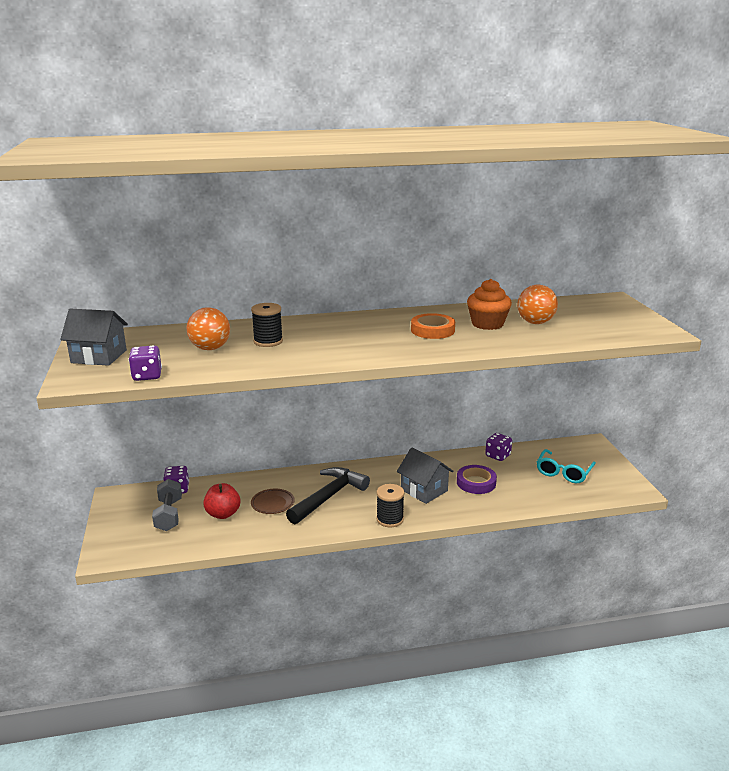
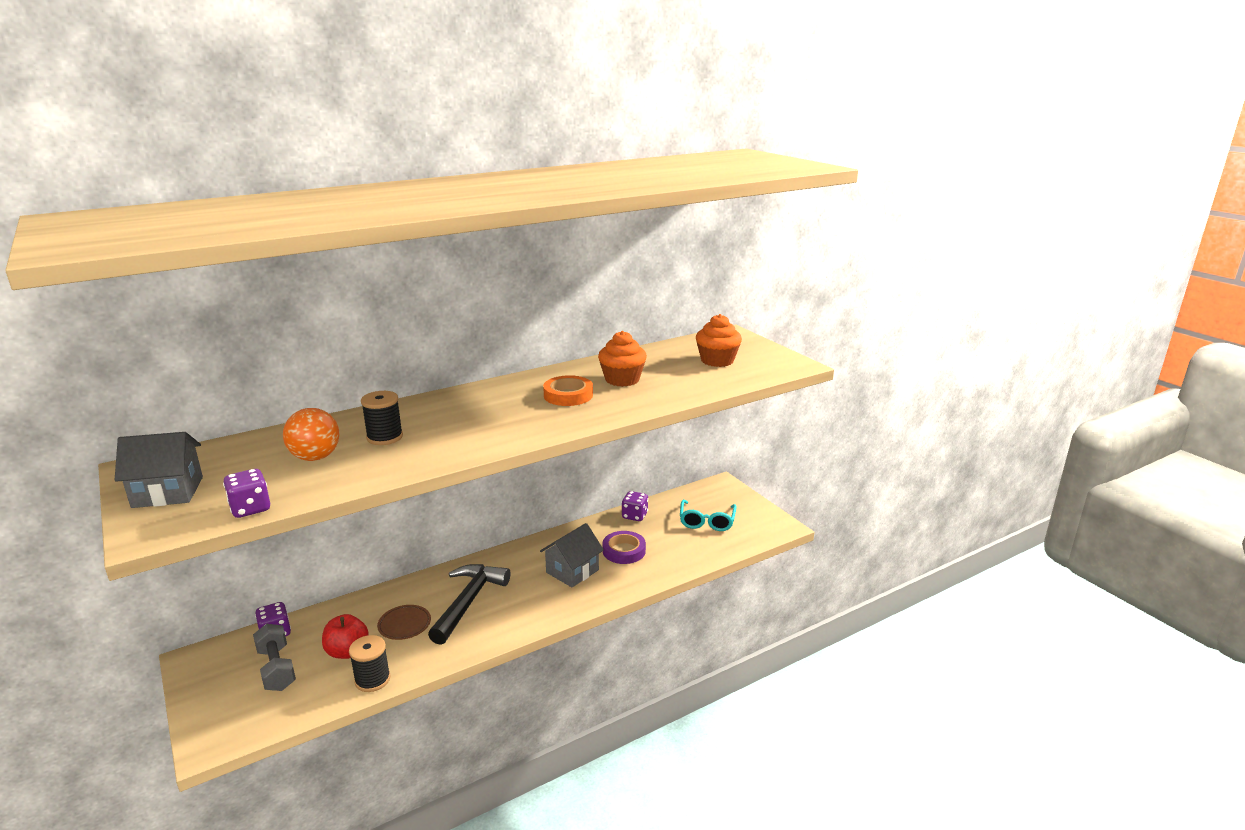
camera: 20 degrees left, 0 degrees up
(390, 519) = (548, 613): black spool -> black spool (372, 680)
(424, 490) = (572, 571): grey house -> grey house turned 75 degrees counterclockwise
(535, 322) = (670, 371): orange ball -> none
(586, 319) = (717, 360): none -> orange cupcake

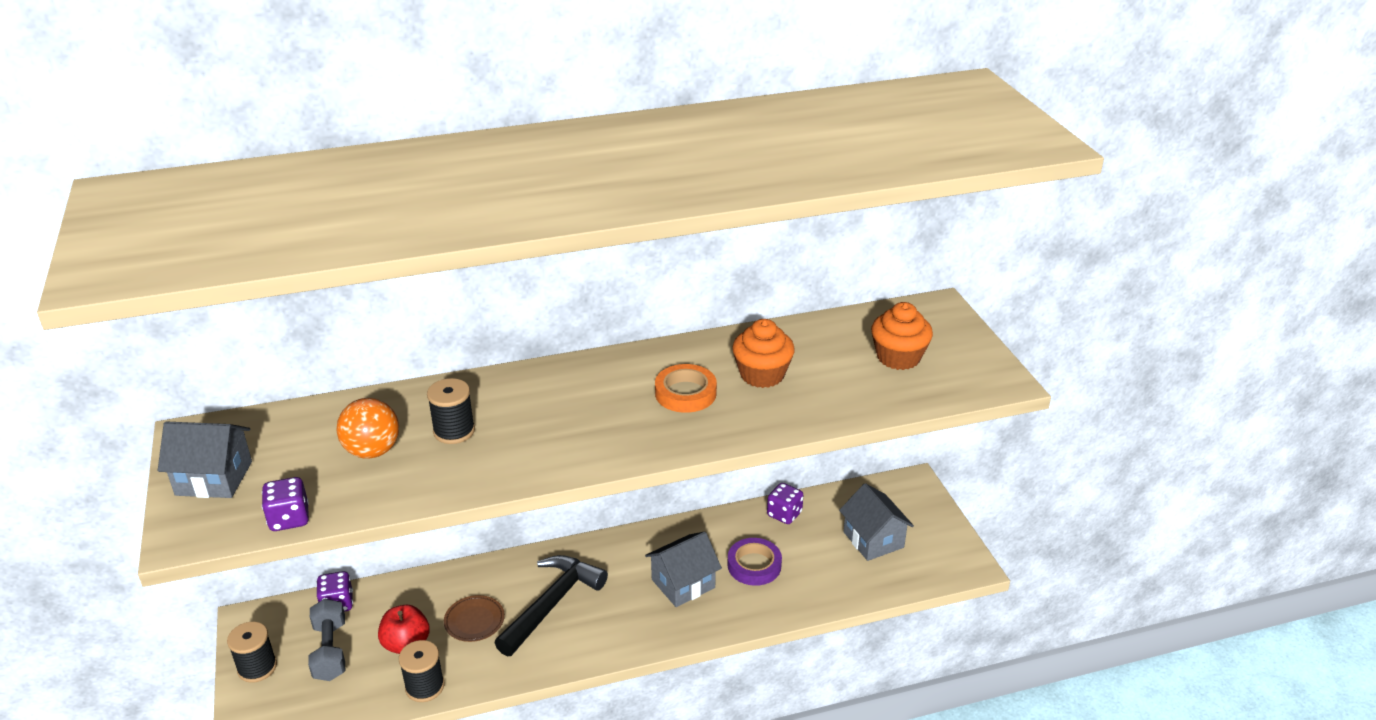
camera: 15 degrees right, 10 degrees up
(208, 694) = (257, 667): none -> black spool
(707, 521) = (873, 540): turquoise glasses -> grey house

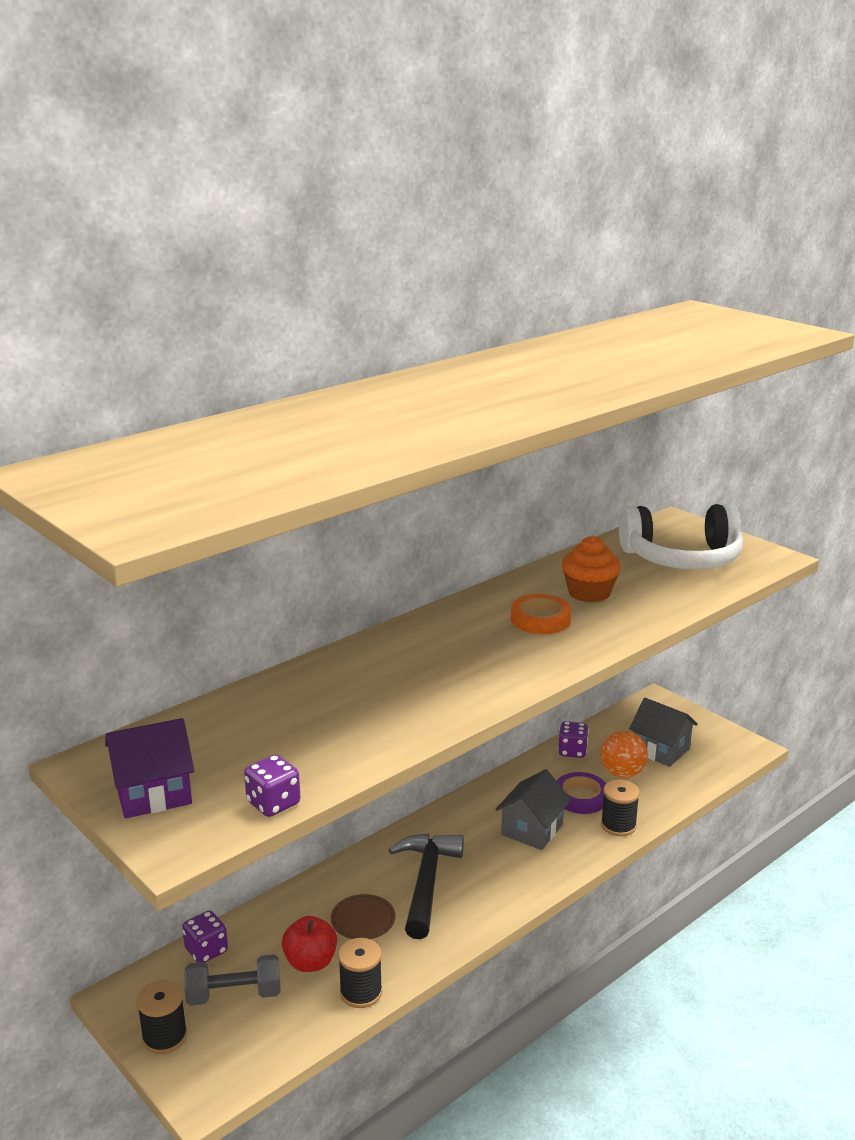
camera: 25 degrees left, 10 degrees down
(214, 478) = (153, 793): grey house -> purple house
(330, 651) = (234, 995): grey dumbbell -> grey dumbbell turned 60 degrees counterclockwise
(372, 451) = (298, 729): orange ball -> orange ball (622, 773)
(454, 431) = (362, 695): black spool -> black spool (618, 825)
(898, 357) = (682, 558): orange cupcake -> white headphones

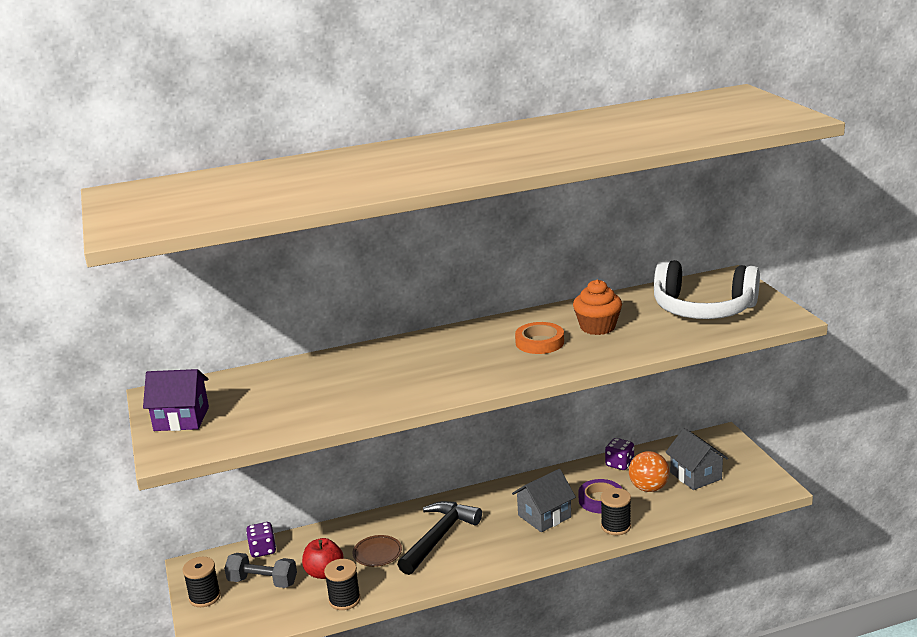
camera: 25 degrees right, 0 degrees up
(273, 803) = (246, 438): purple dice -> none

